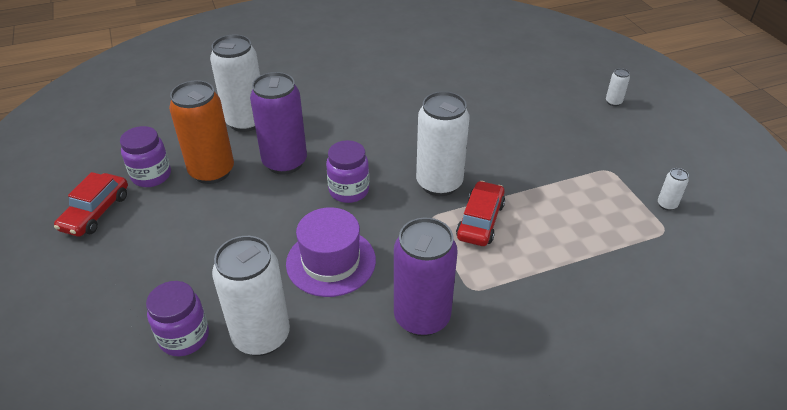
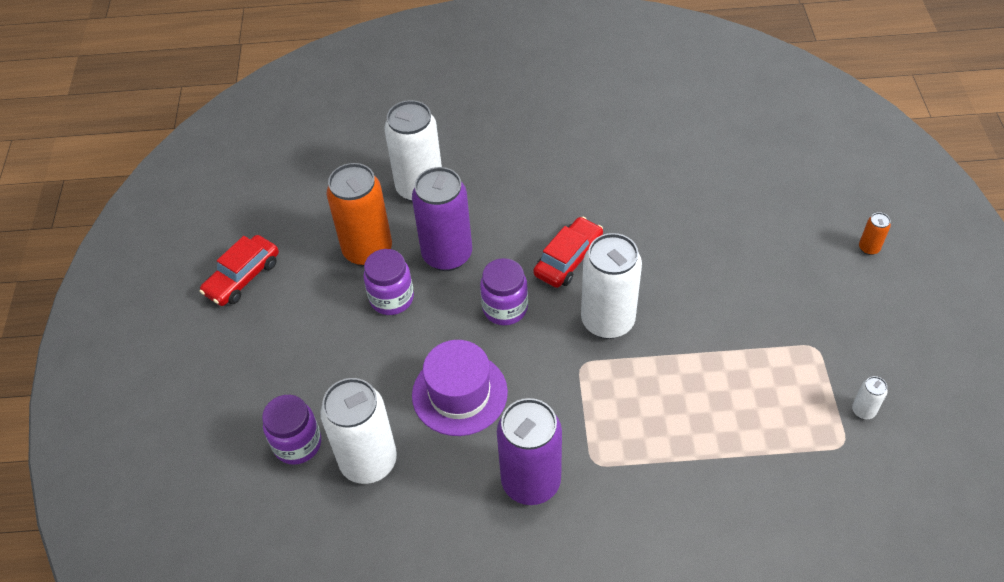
camera: 20 degrees right, 10 degrees up
(151, 176) = (305, 242): purple jar -> purple jar (391, 298)
(480, 221) = (635, 381): red car -> red car (568, 259)
(613, 102) = (869, 248): white can -> orange can

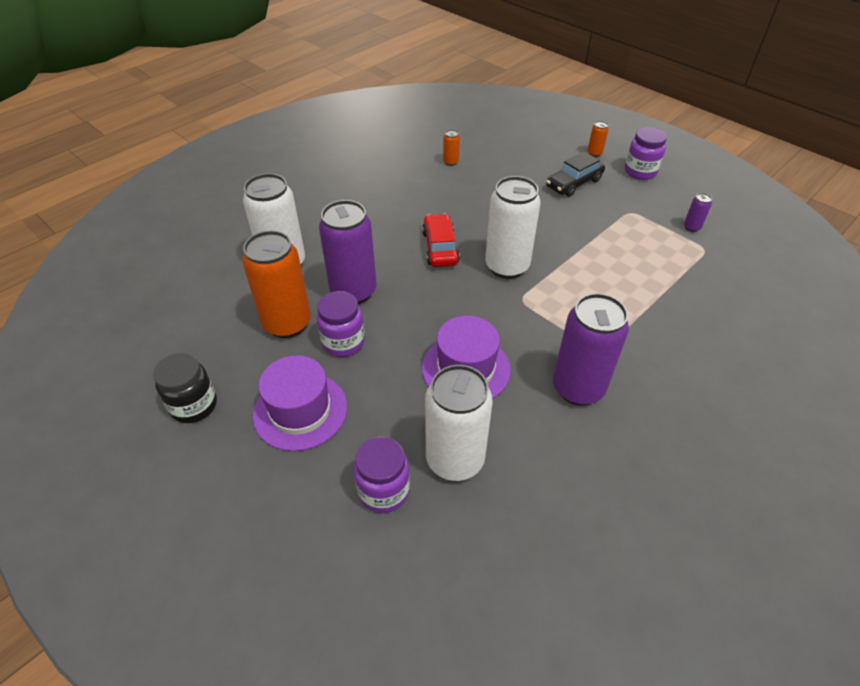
camera: 45 degrees left, 5 degrees down
(242, 277) = (194, 405): red car -> black jar
(305, 335) = (300, 411): none -> purple hat
(505, 308) = (433, 299): purple jar -> purple jar (640, 172)
(688, 165) = (450, 162): none -> orange can
(794, 271) = (574, 183): none -> black car
(863, 411) = (691, 227): white can -> purple can

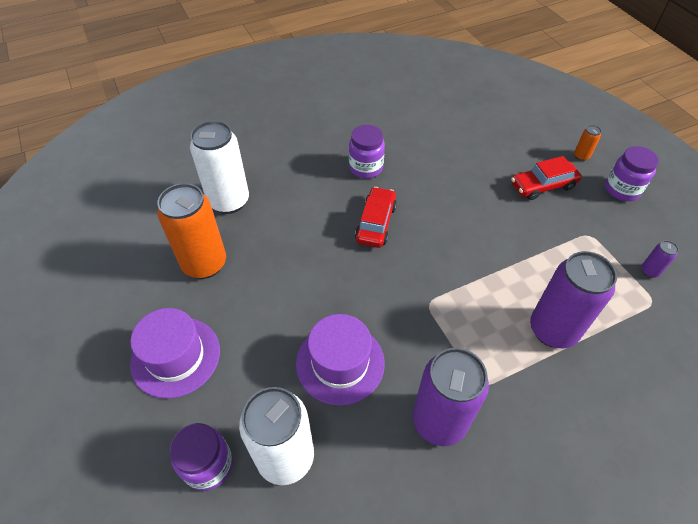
camera: 20 degrees right, 5 degrees up
(194, 405) = (94, 321): black jar -> none
(343, 342) = (243, 298): purple jar -> purple jar (366, 168)
(353, 292) = (276, 248): purple can -> purple can (553, 330)
(450, 162) = (428, 132): orange can -> none
(507, 266) = (431, 262): white can -> none
(574, 183) = (543, 186): black car -> red car

